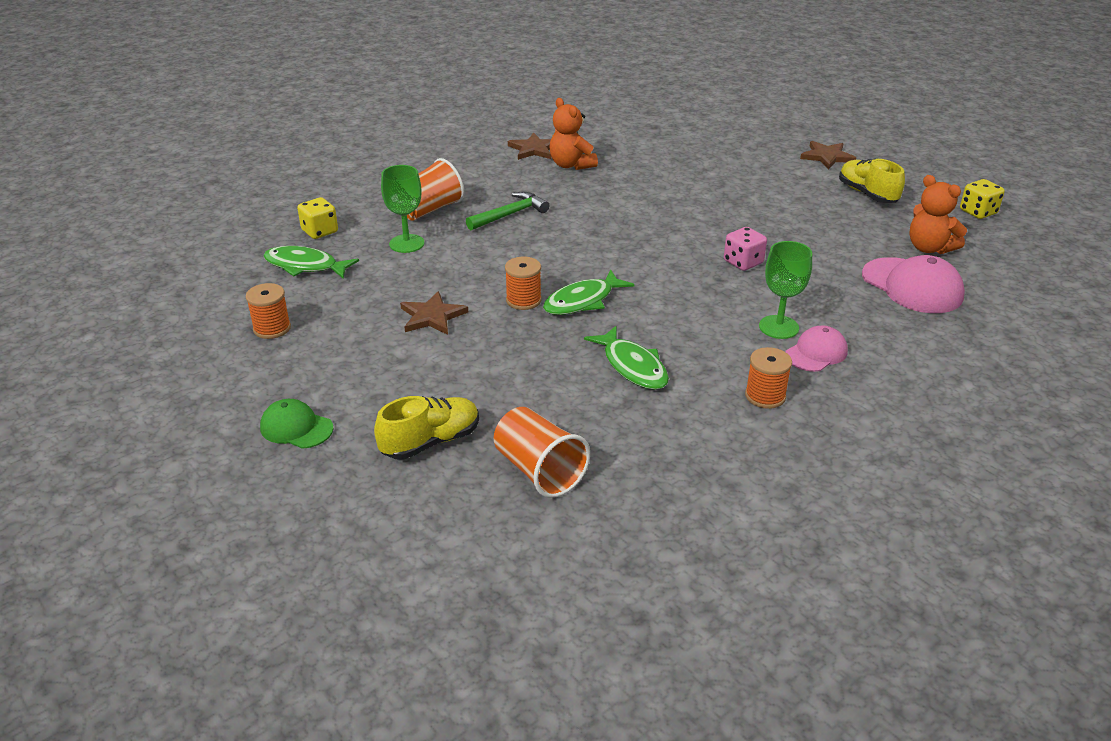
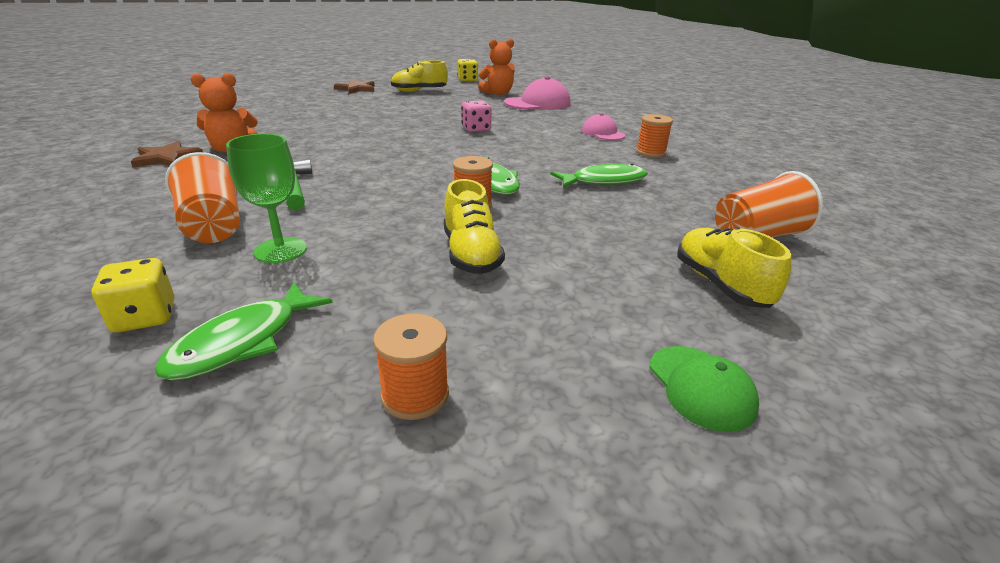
camera: 75 degrees left, 5 degrees down
(296, 428) = (701, 387): green cap -> green cap turned 60 degrees counterclockwise
(432, 316) = (471, 254): brown star -> yellow shoe
(778, 327) = (568, 135): green goblet -> none

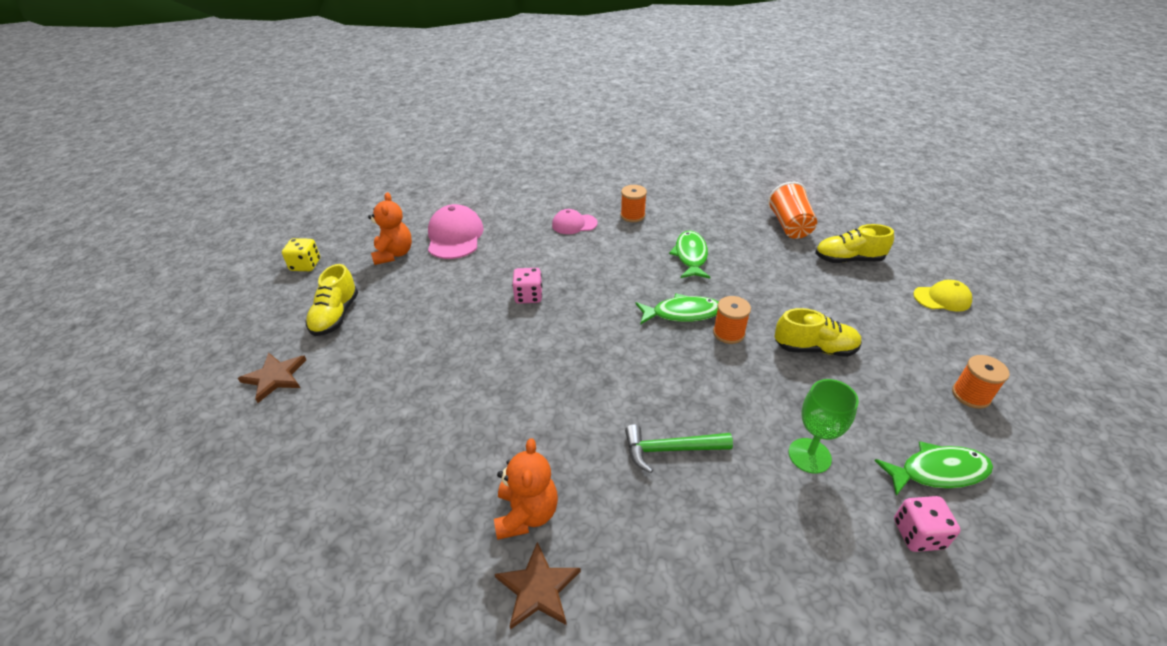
camera: 70 degrees left, 10 degrees up
(145, 317) = (918, 534): yellow dice -> pink dice
(213, 226) = (760, 508): orange cup -> none
(243, 341) = (938, 472): green fish -> green fish turned 60 degrees counterclockwise
(701, 387) = (942, 298): green cap -> yellow cap

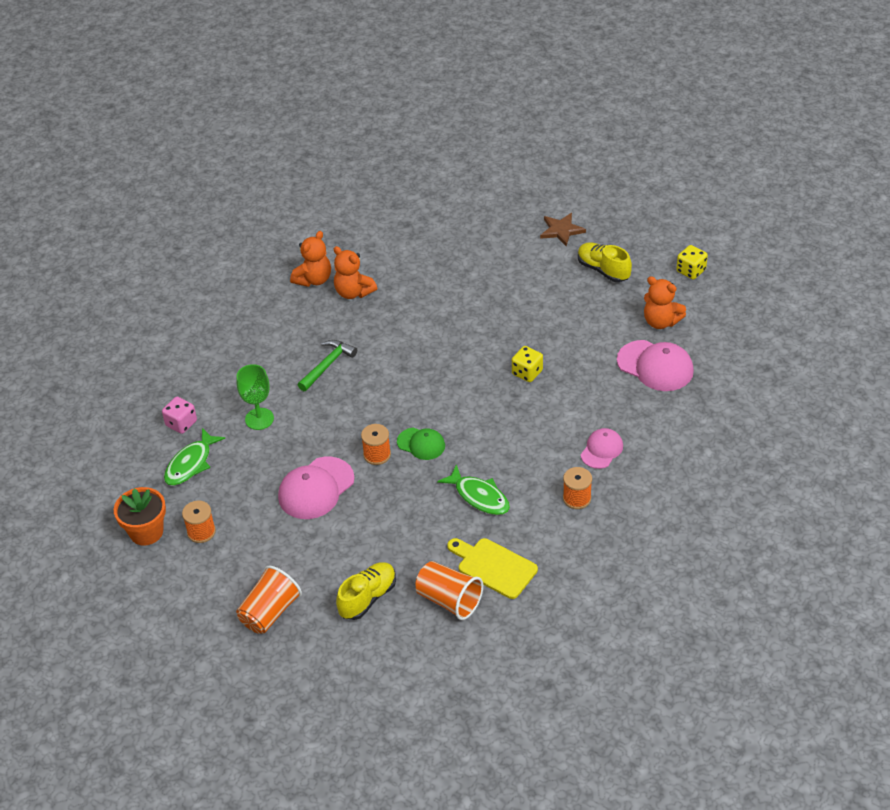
camera: 130 degrees right, 5 degrees up
(528, 296) = (527, 372): pink dice -> yellow dice
(538, 588) = (314, 279): brown star -> orange teddy bear
(682, 313) = (421, 444): green fish -> green cap
(737, 221) = (494, 567): none -> yellow cutting board
(814, 348) = (316, 488): yellow shoe -> pink cap
(942, 298) = (270, 612): yellow cap -> orange cup
(1043, 439) = (146, 532): none -> orange flower pot

